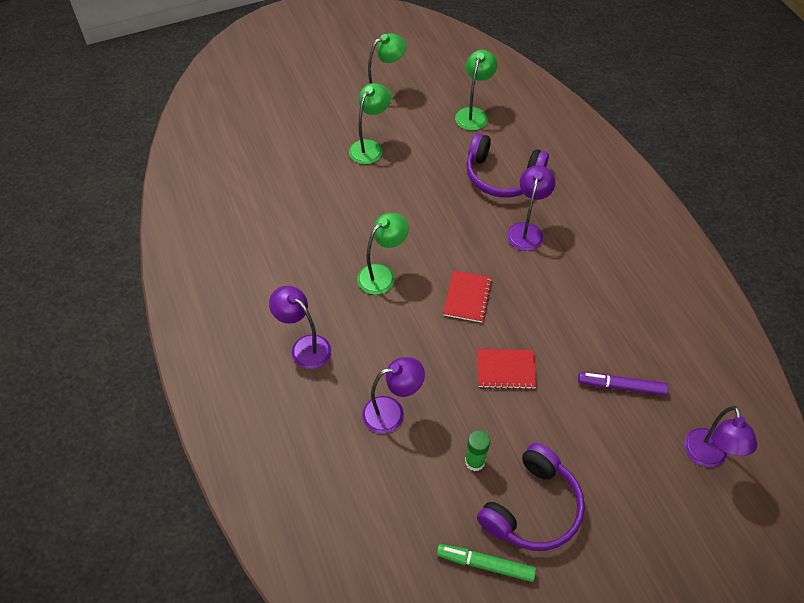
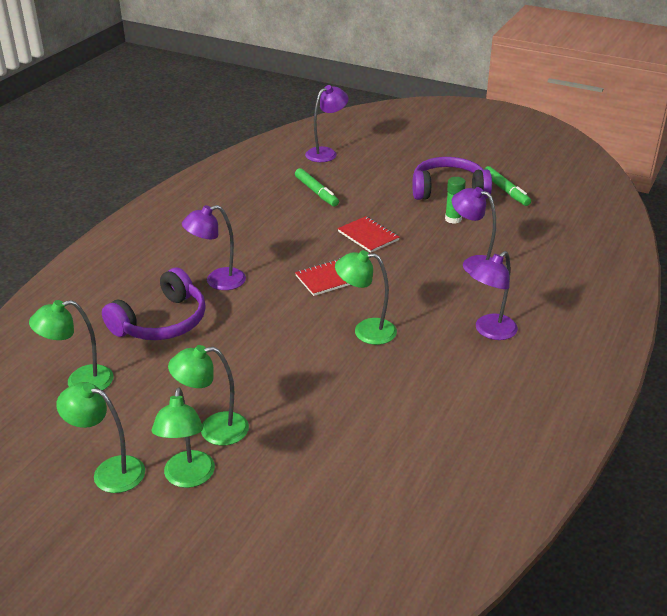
camera: 130 degrees left, 20 degrees down
(304, 346) = (490, 332): purple lamp -> purple lamp turned 45 degrees clockwise
(345, 119) = (188, 478): none -> green lamp
(502, 176) = (161, 322): purple headphones -> purple headphones turned 60 degrees clockwise
(621, 386) = (316, 192): purple marker -> green marker

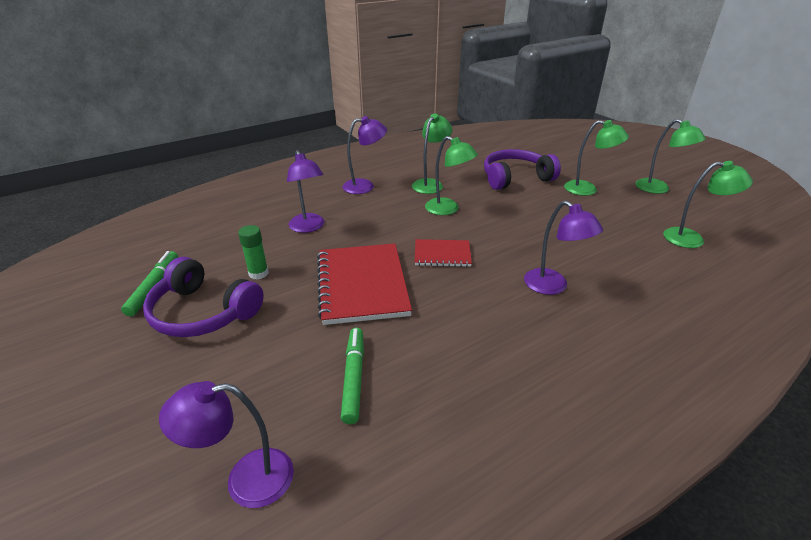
camera: 150 degrees left, 0 degrees up
(161, 322) = (619, 264): purple headphones -> purple headphones (515, 178)
(188, 478) = (608, 176): green lamp -> green lamp (430, 184)
(217, 281) = (553, 286): purple lamp -> purple lamp turned 45 degrees clockwise
(368, 236) = (362, 284): red notebook -> red notebook, size x1.85

